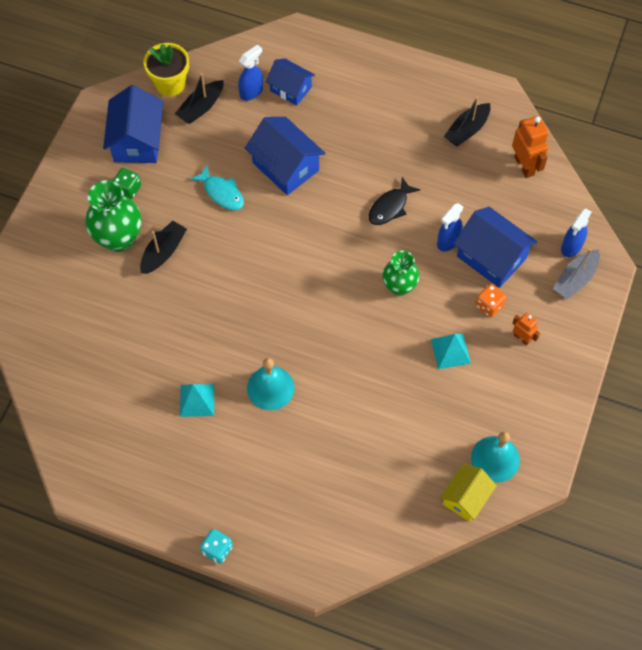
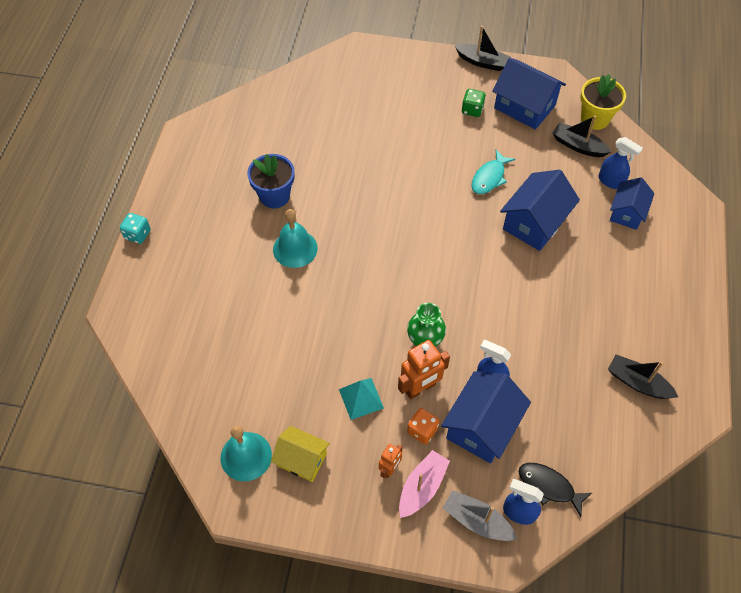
camera: 80 degrees right, 5 degrees down
(119, 238) = (420, 113): green vase -> none
(137, 141) = (524, 107): blue house -> blue house turned 45 degrees clockwise
(163, 252) = (415, 146): black boat -> black boat (482, 62)
(197, 400) = (274, 196): turquoise pyramid -> blue flower pot
(390, 207) = (516, 320): black fish -> black fish (549, 486)
(465, 497) = (201, 432): yellow house -> yellow house (302, 459)
(524, 166) = (611, 449): orange robot -> orange robot (420, 388)
(542, 315) = (422, 487): none -> pink boat

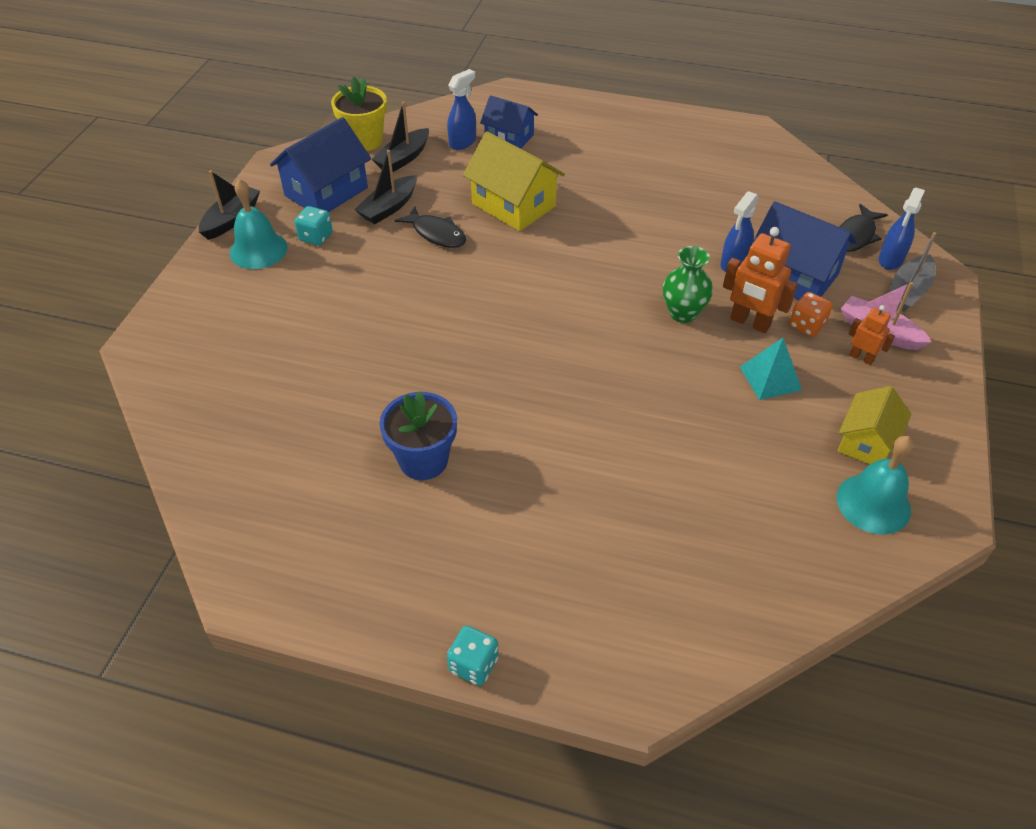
camera: 85 degrees left, 10 degrees down
(295, 248) = (528, 438): turquoise bell -> turquoise bell (258, 250)
(420, 388) = (750, 322): orange robot -> orange robot turned 150 degrees clockwise
(472, 110) = (316, 237): green dice -> turquoise dice
(489, 177) = (436, 234): turquoise fish -> black fish
(534, 223) = (513, 205): blue house -> yellow house
(638, 382) = (726, 161): black boat -> black boat (389, 207)

